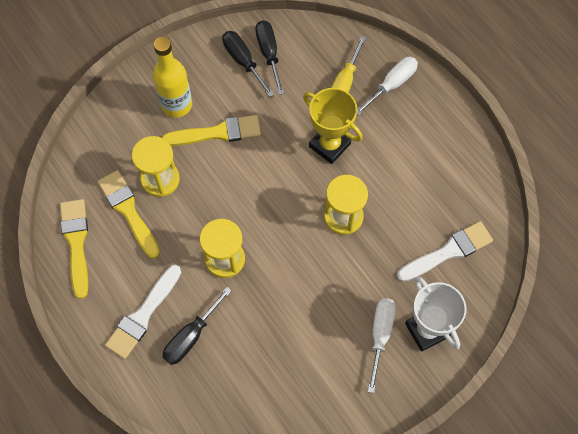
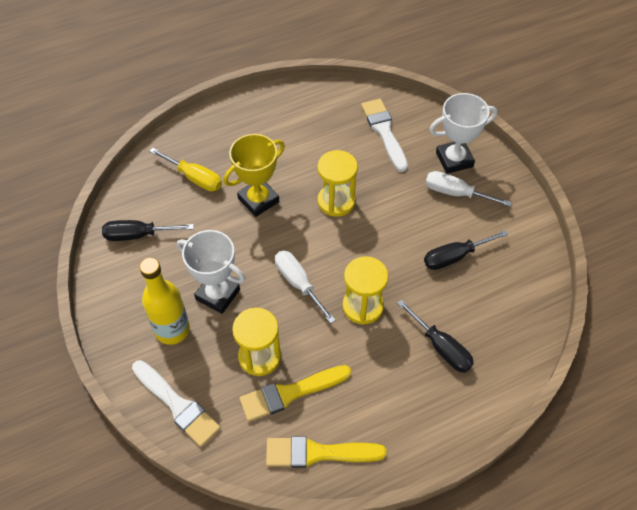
camera: 80 degrees left, 10 degrees down
(143, 315) = (413, 391): white brush -> white brush (177, 405)
(217, 133) = (218, 294): yellow brush -> white trophy
(243, 61) = (139, 259): black screwdriver -> black screwdriver (454, 256)
(392, 85) = (207, 141): white screwdriver -> white screwdriver (298, 283)

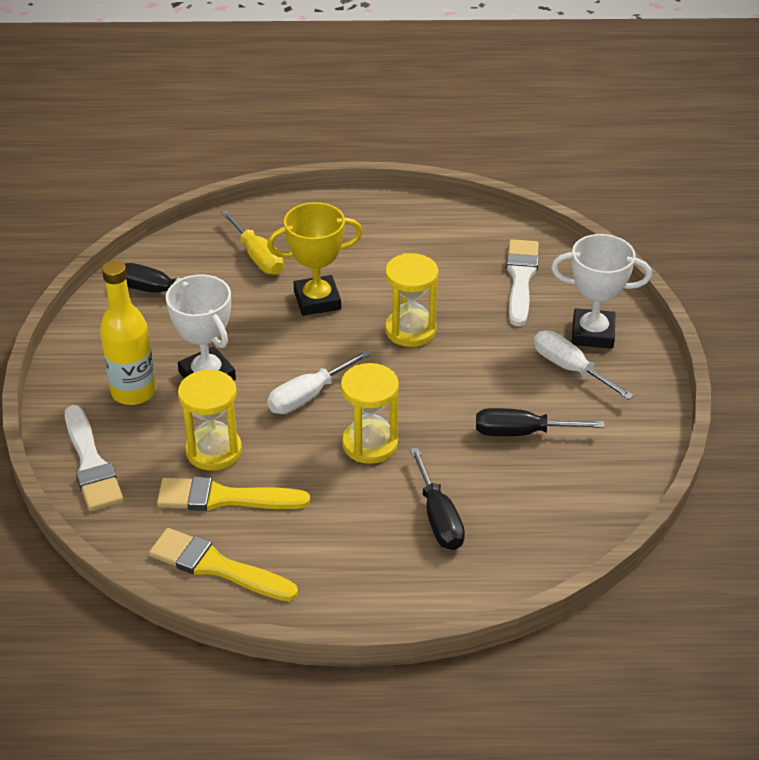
camera: 25 degrees right, 15 degrees down
(298, 283) = (308, 396): white screwdriver -> white screwdriver turned 120 degrees counterclockwise

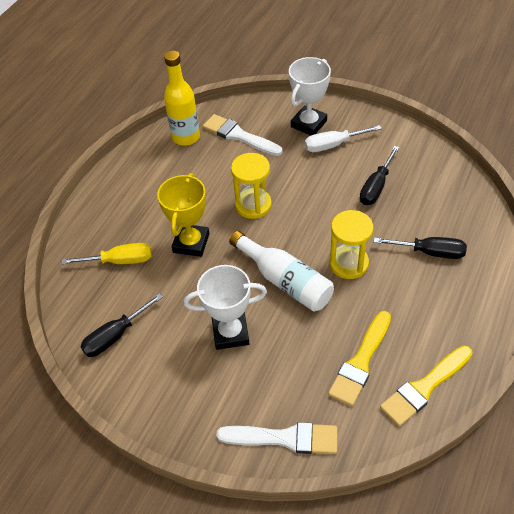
camera: 60 degrees left, 10 degrees up
(133, 392) = (221, 386): yellow bottle -> yellow bottle (186, 137)
(214, 451) = (310, 353): yellow hourglass -> none
(308, 396) = (285, 281): white screwdriver -> white bottle

